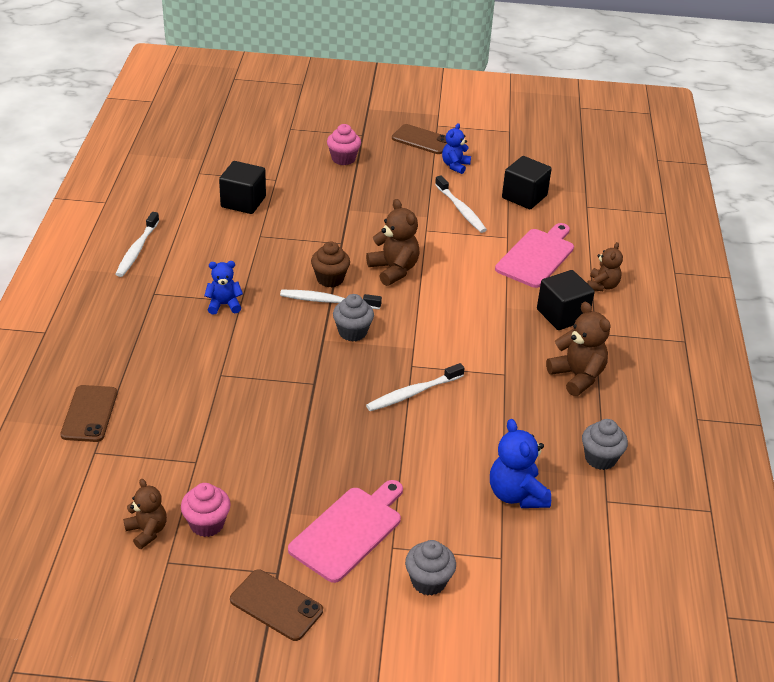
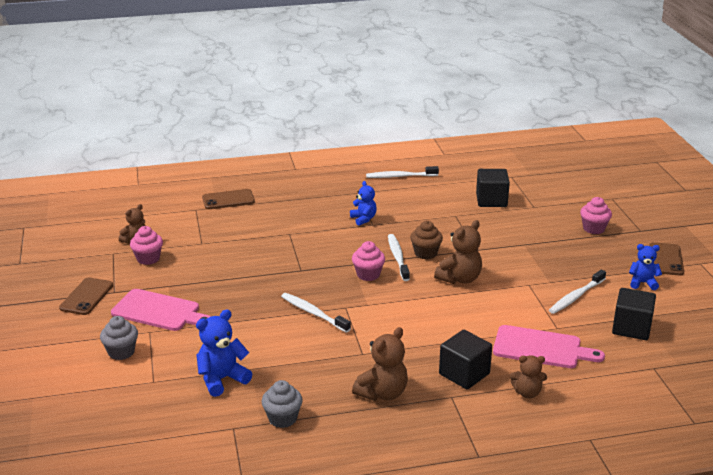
camera: 75 degrees right, 10 degrees down
(352, 332) = (368, 274): grey cupcake -> pink cupcake

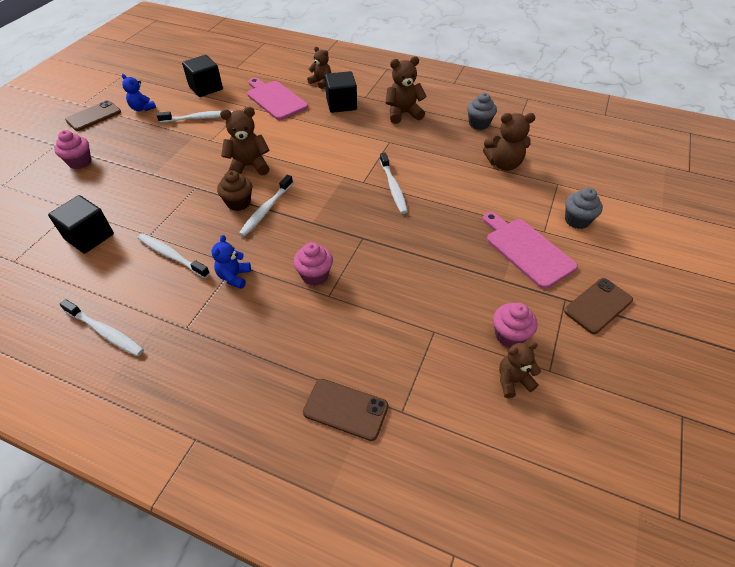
camera: 145 degrees left, 20 degrees up
(222, 379) = (503, 164): blue teddy bear -> brown teddy bear
(368, 274) = (311, 204): pink cupcake -> pink cupcake (315, 275)
(421, 212) = (172, 256): none -> white toothbrush

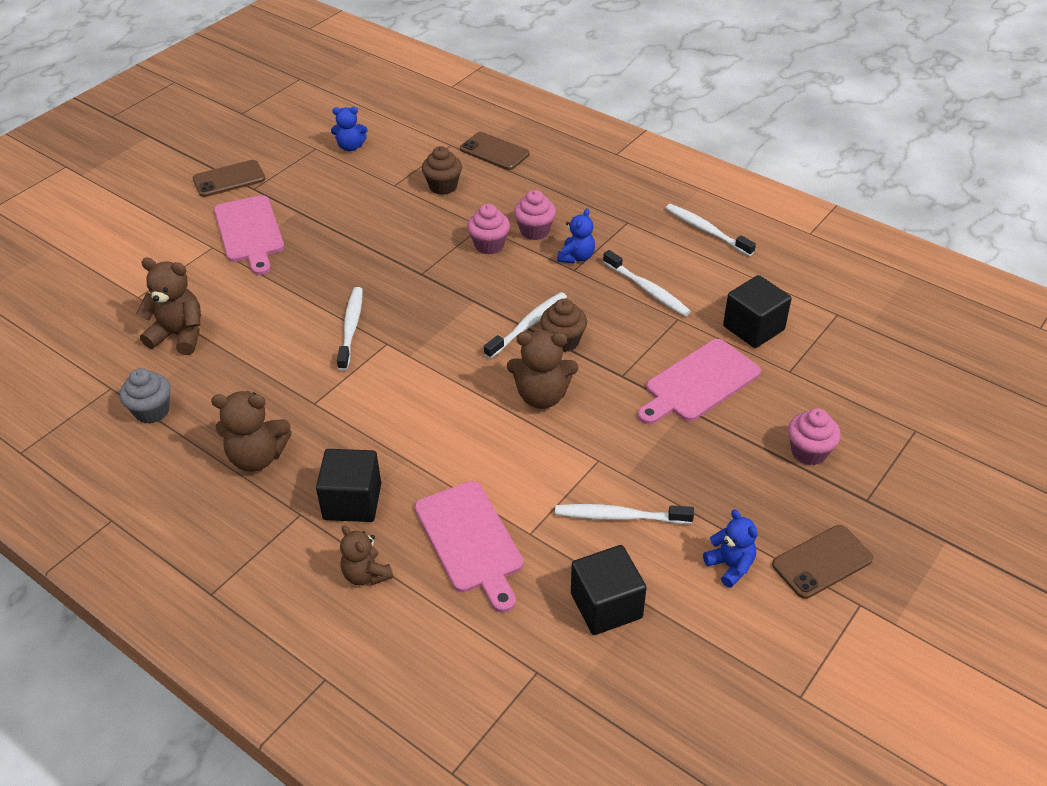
camera: 165 degrees left, 5 degrees down
(141, 190) = (699, 383): none -> pink cutting board
(383, 339) = (443, 186): none -> brown cupcake
(509, 335) = (329, 172): pink cupcake -> pink cupcake (535, 231)
(513, 381) = (350, 147): brown teddy bear -> blue teddy bear
(577, 220) = (164, 251): grey cupcake -> none

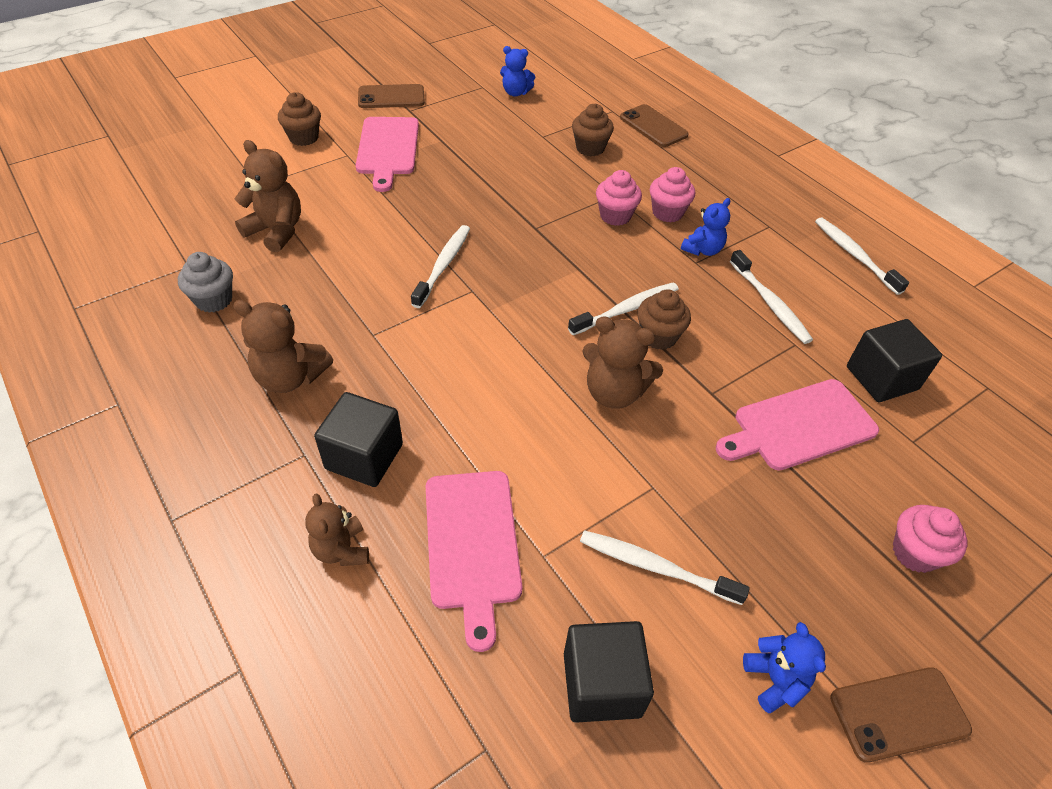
camera: 15 degrees right, 5 degrees up
(160, 240) = (304, 137): none -> brown cupcake

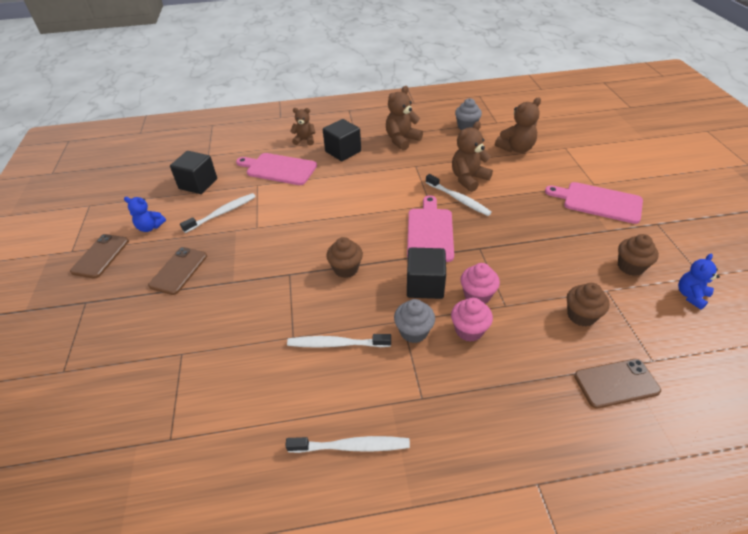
camera: 120 degrees right, 5 degrees down
(304, 137) = (619, 170): brown cupcake -> brown cupcake (630, 266)
(391, 97) = (679, 218): brown phone -> brown phone (178, 270)
(614, 392) = (319, 234): brown teddy bear -> brown teddy bear (468, 179)
(626, 309) = (377, 263): white toothbrush -> none
(702, 250) = (413, 332): blue teddy bear -> grey cupcake
(799, 426) = (238, 301): pink cutting board -> pink cutting board (430, 232)
(881, 378) = (231, 370): black cube -> black cube (425, 285)
(914, 552) = (136, 306): pink cupcake -> none

